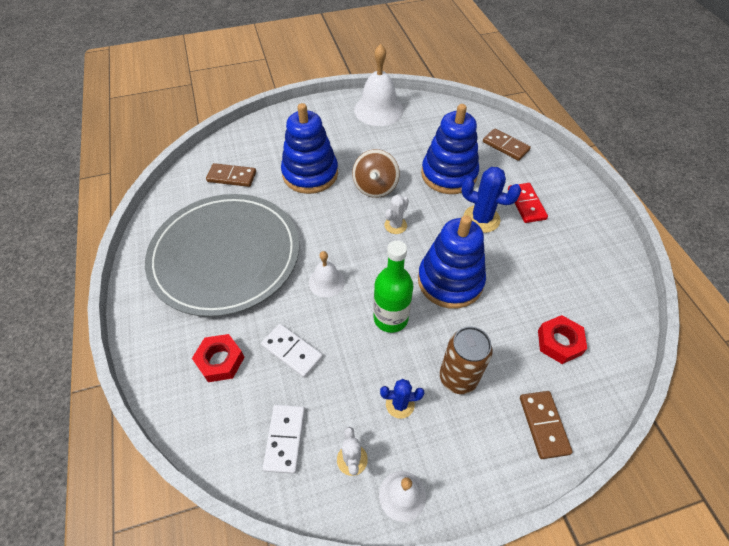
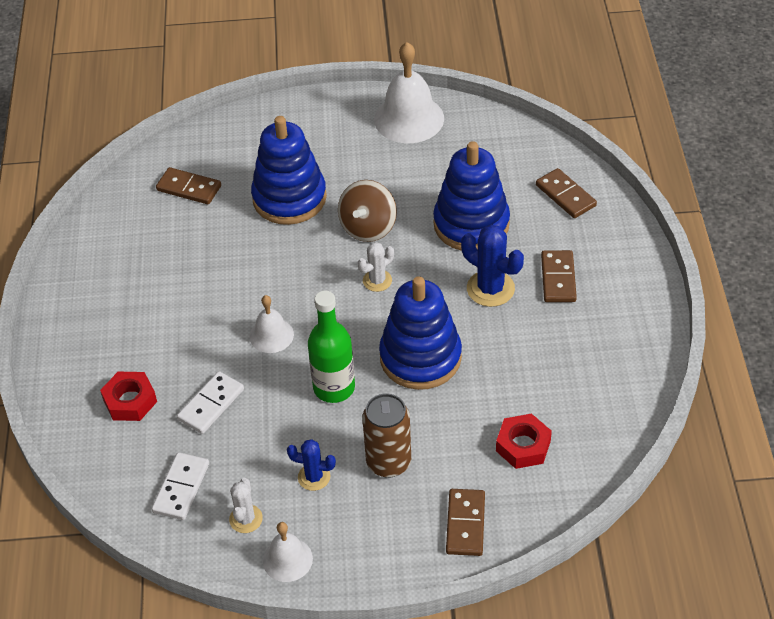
camera: 15 degrees right, 5 degrees down
(225, 256) = (160, 286): grey plate -> none
(292, 351) = (211, 404): white domino -> white domino turned 75 degrees clockwise
(526, 204) = (558, 278): red domino -> brown domino

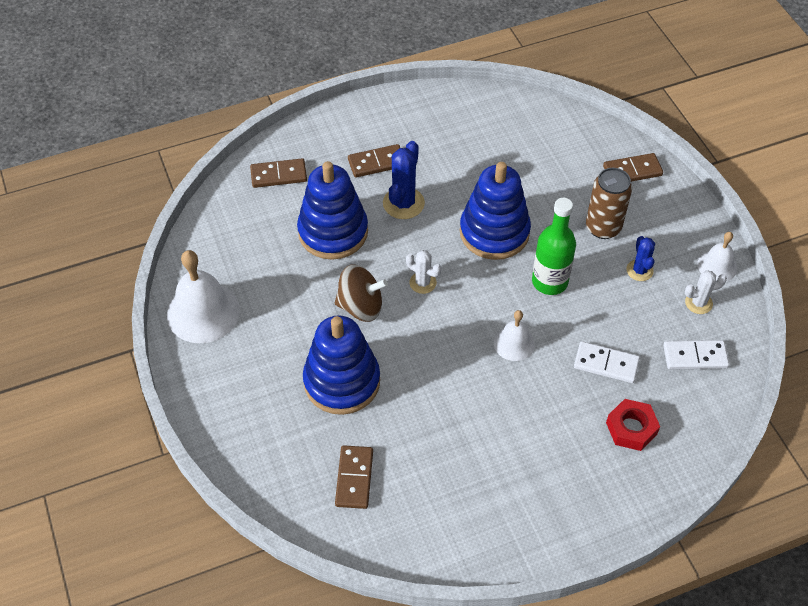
camera: 110 degrees left, 5 degrees up
(523, 446) = (550, 153): red nut -> none
(565, 195) = (278, 175): brown domino -> brown domino turned 45 degrees clockwise

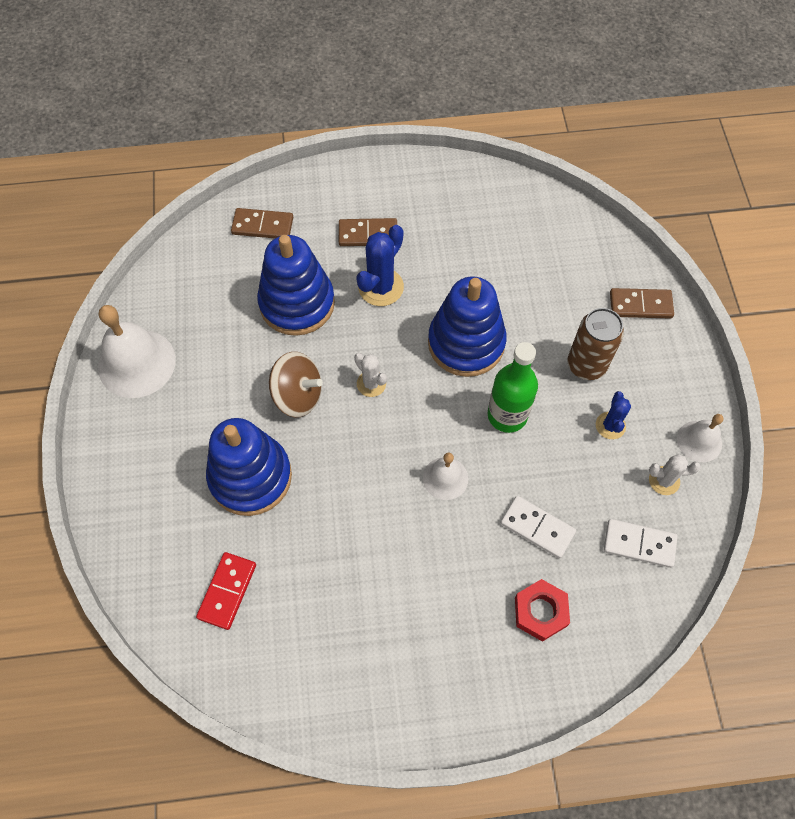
camera: 15 degrees right, 10 degrees up
(354, 478) = (227, 591): brown domino -> red domino

